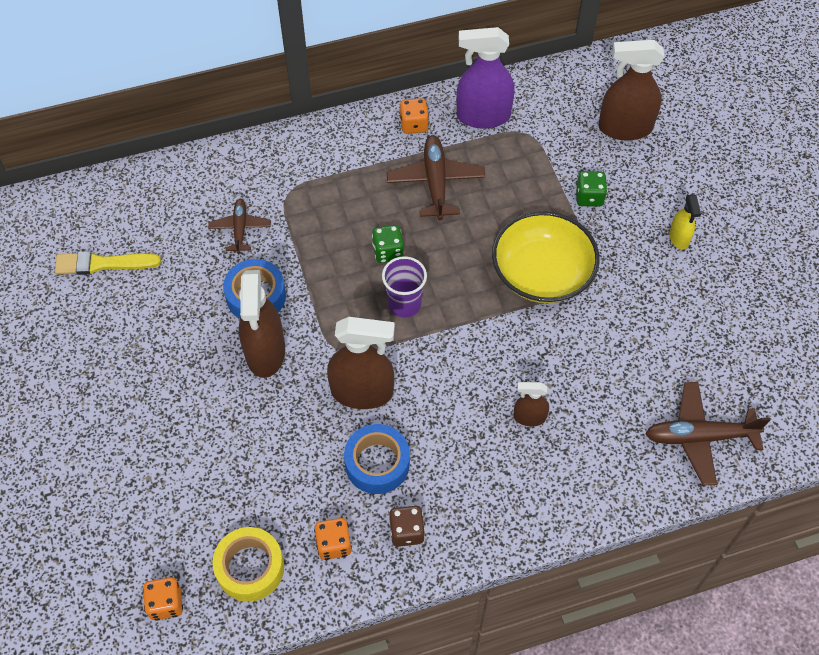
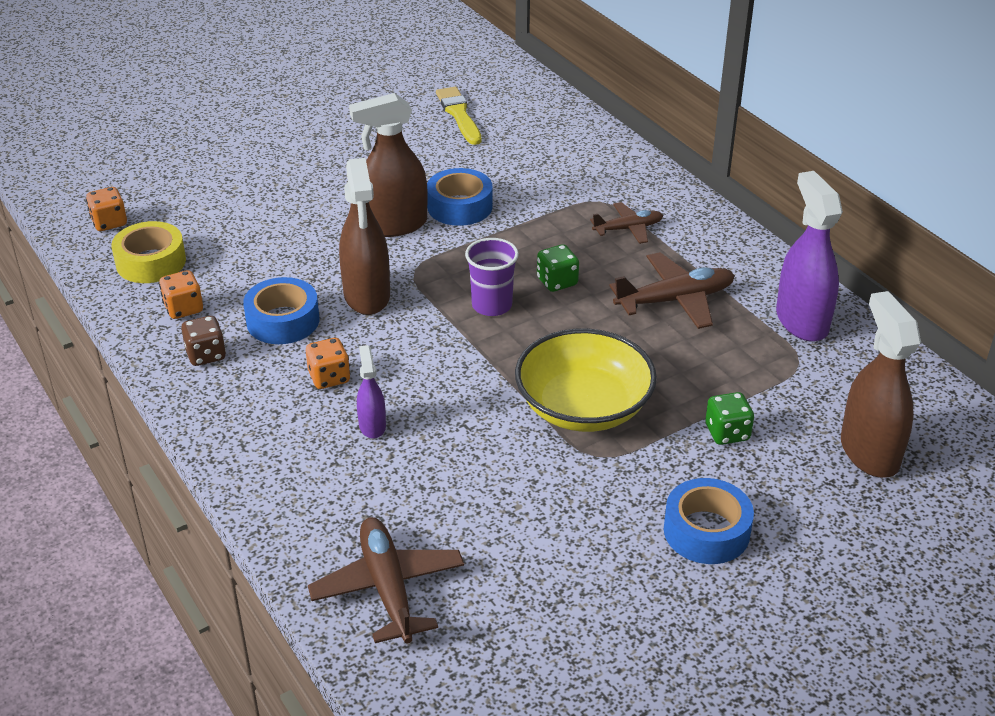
camera: 75 degrees right, 20 degrees down
(240, 229) = (538, 181): brown plane -> brown plane (628, 229)
(414, 125) = (751, 270): orange dice -> orange dice (329, 377)
(529, 417) = (372, 425): brown spray bottle -> purple spray bottle
(679, 238) = (706, 531): yellow spray bottle -> blue tape

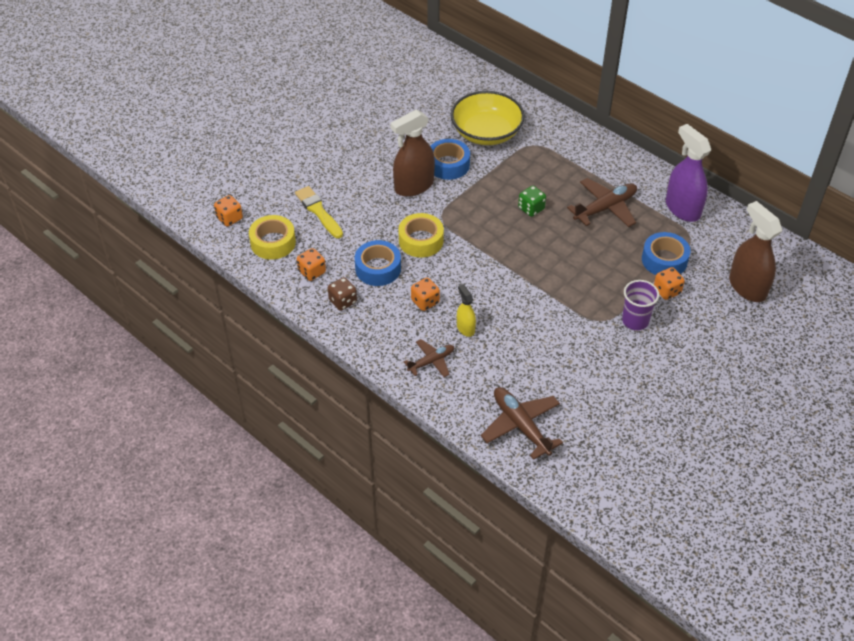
camera: 15 degrees left, 10 degrees up
(367, 296) = (421, 241): brown spray bottle -> yellow tape
(372, 425) = (465, 328): purple spray bottle -> yellow spray bottle
(459, 114) = (416, 93): yellow brush -> yellow brush (318, 211)
(492, 305) = (499, 233): purple cup -> purple cup (635, 321)
(583, 407) = (581, 291): yellow bowl -> yellow bowl (486, 133)
(628, 229) = (558, 162): brown plane -> brown plane (431, 361)
(706, 531) = (677, 354): blue tape -> blue tape (664, 260)
(727, 433) = (667, 291): green dice -> orange dice

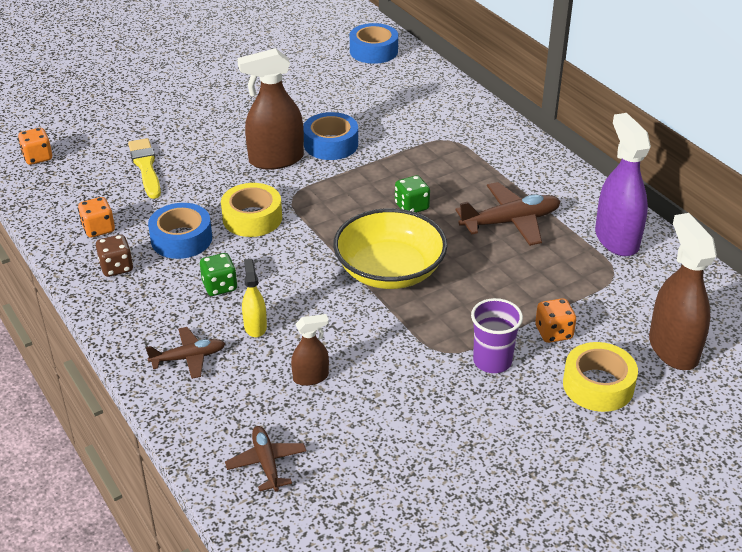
camera: 15 degrees right, 10 degrees down
(273, 243) = (72, 190): yellow tape -> yellow tape (598, 385)
(425, 302) = (219, 286): orange dice -> green dice
(486, 133) = (395, 119): yellow bowl -> yellow bowl (389, 271)
(520, 426) = (266, 463): brown plane -> brown plane, size x0.62
(521, 358) = (311, 377): none -> brown spray bottle
(664, 260) = (566, 295): blue tape -> blue tape (373, 51)

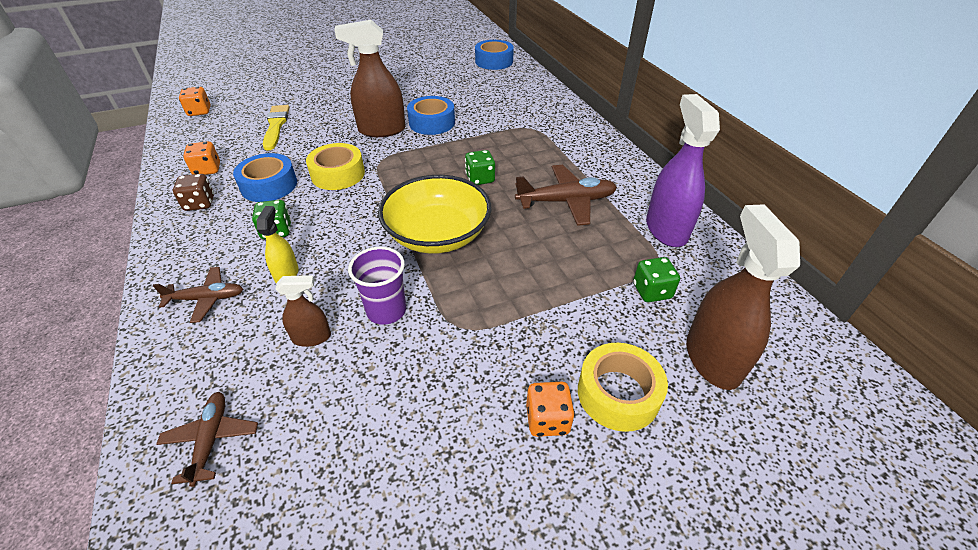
camera: 10 degrees right, 5 degrees up
(492, 361) = (507, 345): purple cup -> purple cup (386, 310)
(553, 332) = (581, 320): orange dice -> orange dice (547, 419)
(612, 299) = (651, 291): none -> green dice

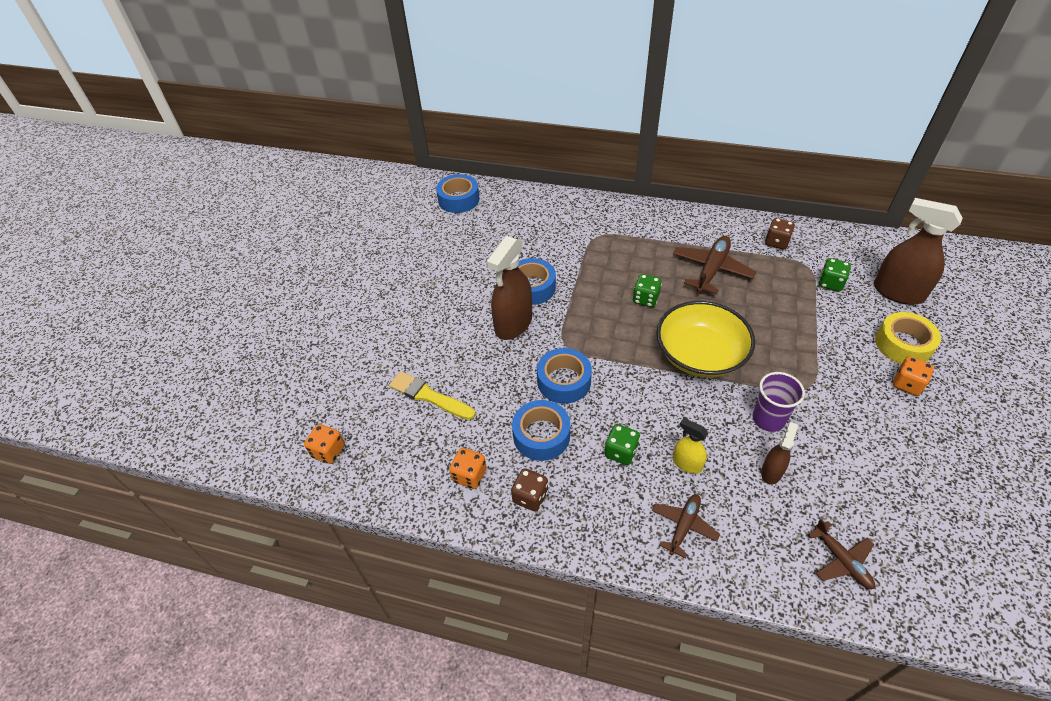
camera: 50 degrees left, 5 degrees up
(211, 439) = (841, 560): brown plane -> brown plane turned 150 degrees counterclockwise
(338, 174) = (564, 381): yellow tape -> blue tape
(666, 229) = (776, 242): purple spray bottle -> brown dice

